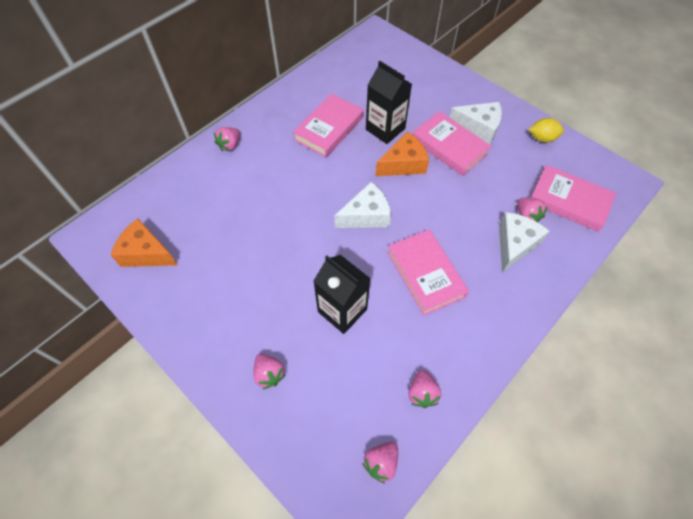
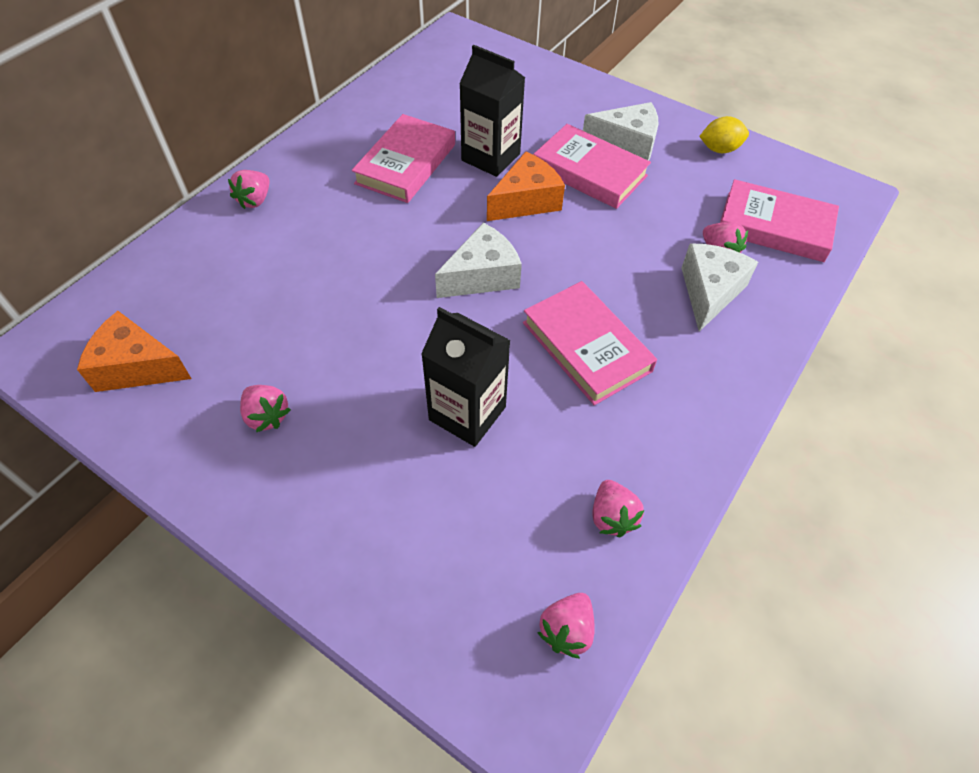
camera: 10 degrees left, 5 degrees down
(269, 374) = (364, 522): pink strawberry -> pink strawberry (267, 416)

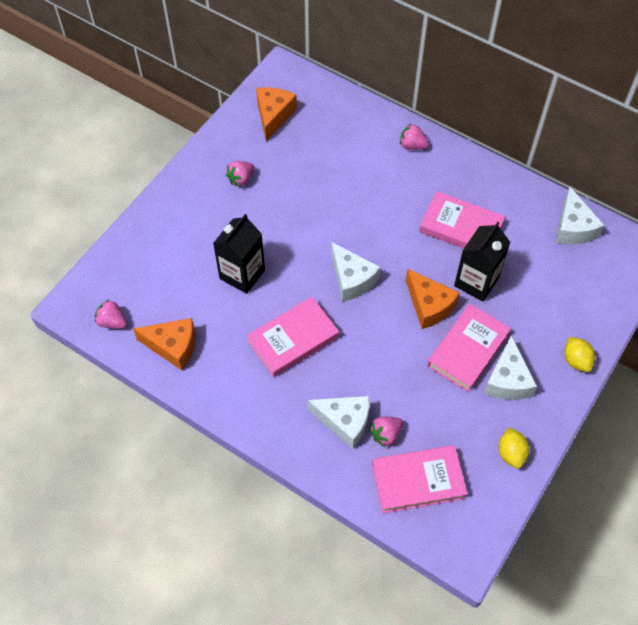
camera: 90 degrees right, 5 degrees up
(418, 76) = (573, 227): none -> white cheese
(596, 92) = (576, 360): none -> yellow lemon
(612, 517) = (173, 346): pink strawberry -> orange cheese
(774, 226) = (418, 481): pink book -> pink book turned 60 degrees clockwise

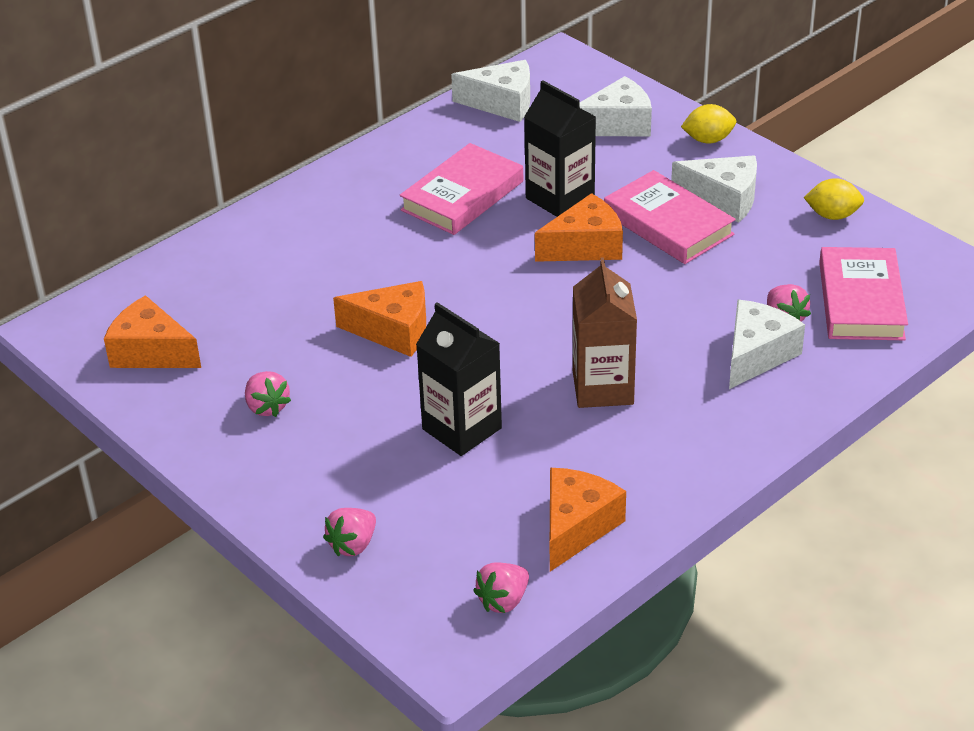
camera: 75 degrees left, 20 degrees down
(293, 339) = (603, 388): pink book -> brown carton
(319, 221) = (393, 331): none -> orange cheese
(352, 279) = (514, 312): white cheese -> white cheese (617, 124)
(412, 145) = (292, 216): pink strawberry -> pink strawberry (353, 545)

